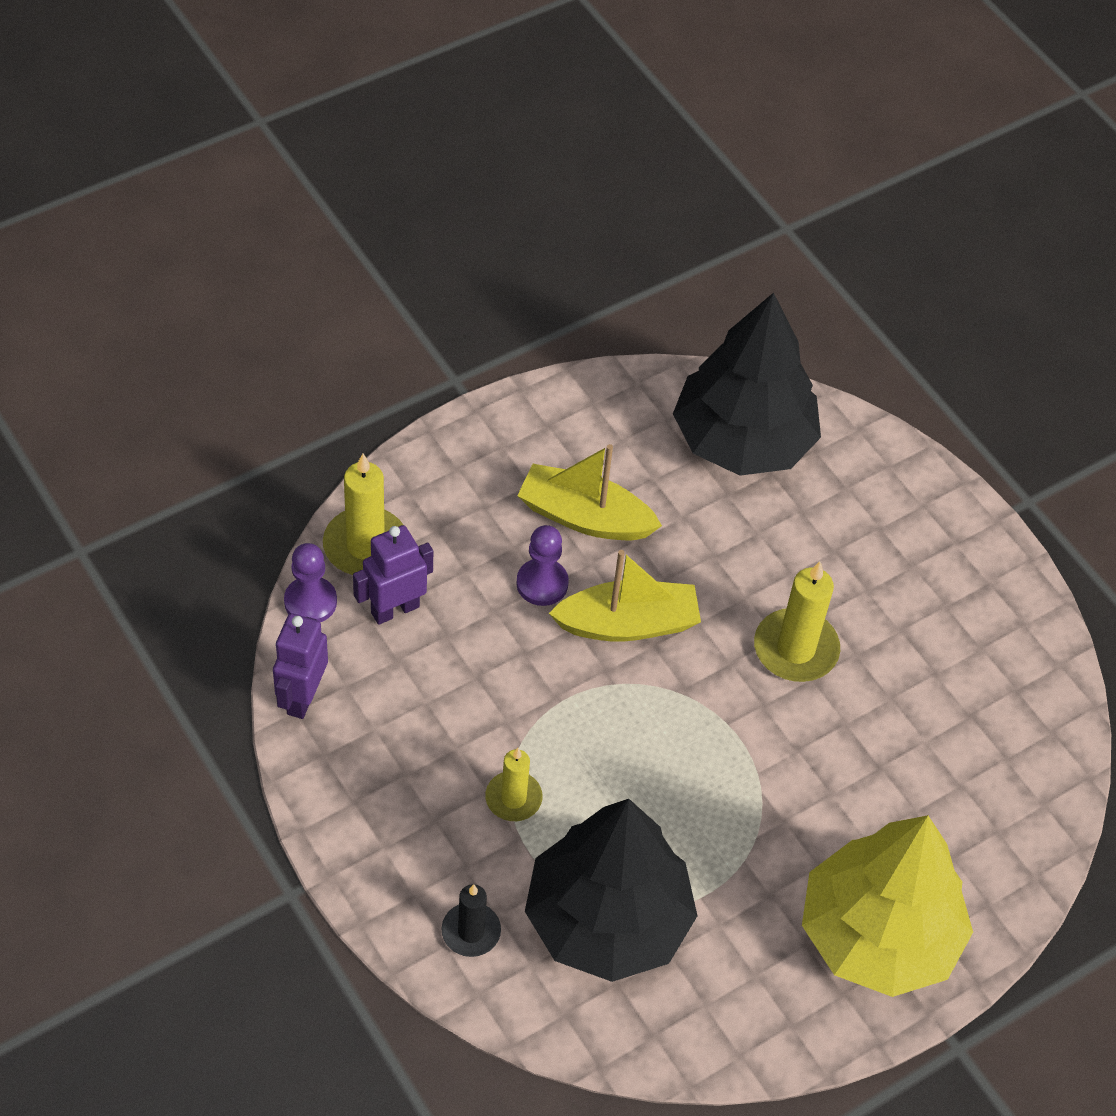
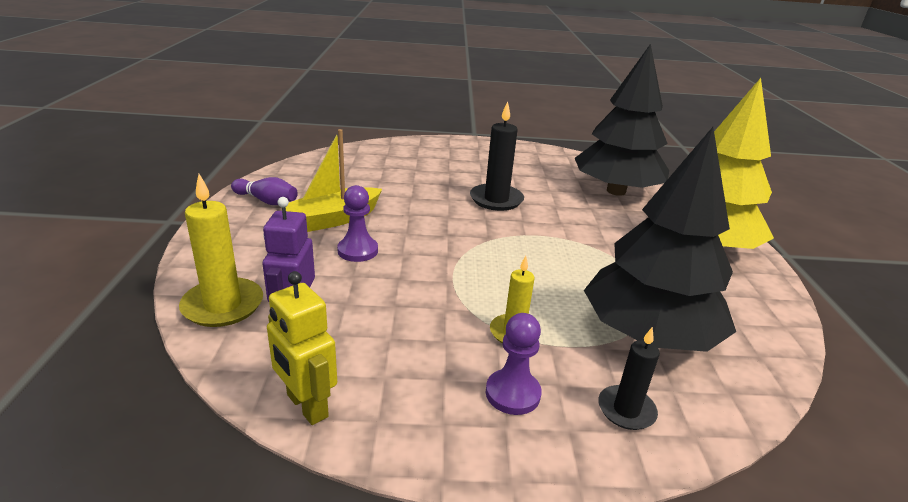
camera: 55 degrees left, 25 degrees down
(302, 697) = (306, 406): purple robot -> yellow robot
(310, 602) = (226, 356): purple pawn -> purple pawn (512, 393)
(566, 427) = (266, 201): none -> purple bowling pin
(627, 624) = (423, 236): yellow boat -> none
(742, 440) = (354, 165): black tree -> black tree (616, 191)
(795, 649) = (496, 200): yellow candle -> black candle

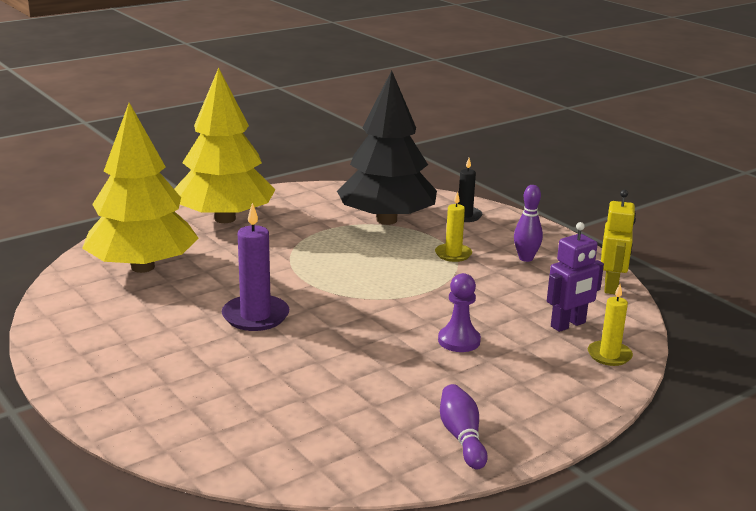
camera: 125 degrees left, 5 degrees down
(223, 305) = (609, 355): yellow candle -> yellow candle, size x0.63
(333, 219) = (432, 378): yellow boat -> none
(450, 382) = (526, 258): none -> purple bowling pin
(496, 200) = (255, 316): black candle -> purple candle
(512, 393) = (503, 242): purple pawn -> none
(616, 191) = (143, 267): black tree -> yellow tree

